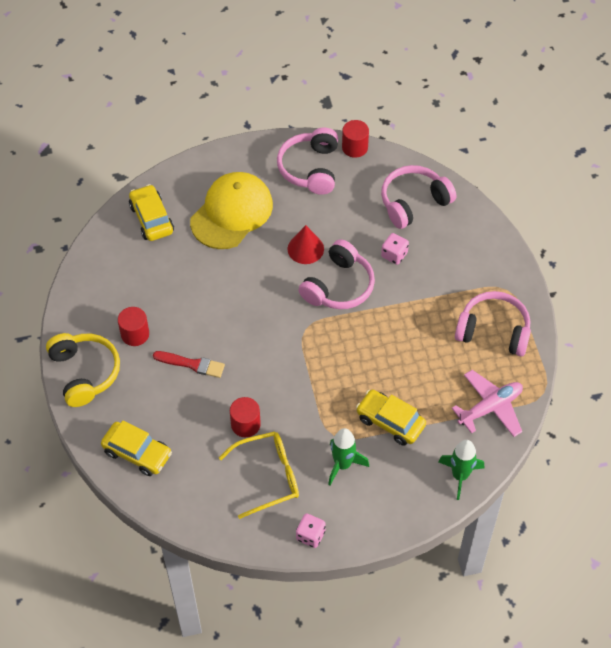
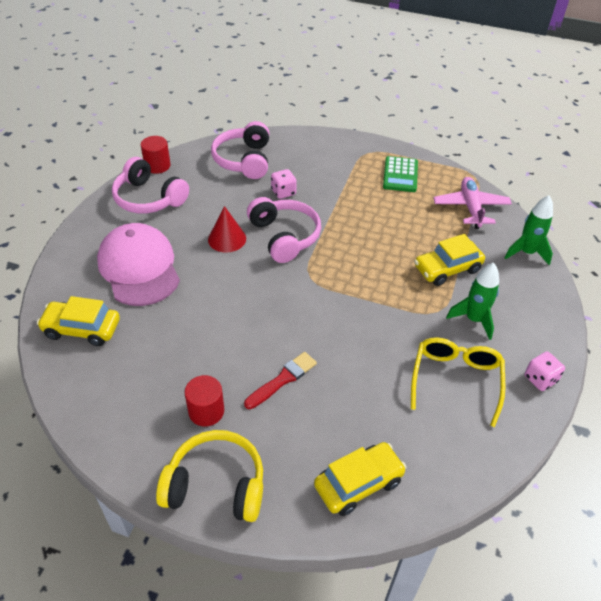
camera: 60 degrees left, 10 degrees down
(232, 213) = (139, 268): yellow cap -> pink cap
(245, 424) = (384, 370): red cylinder -> none
(493, 331) = (400, 175): pink headphones -> green calculator

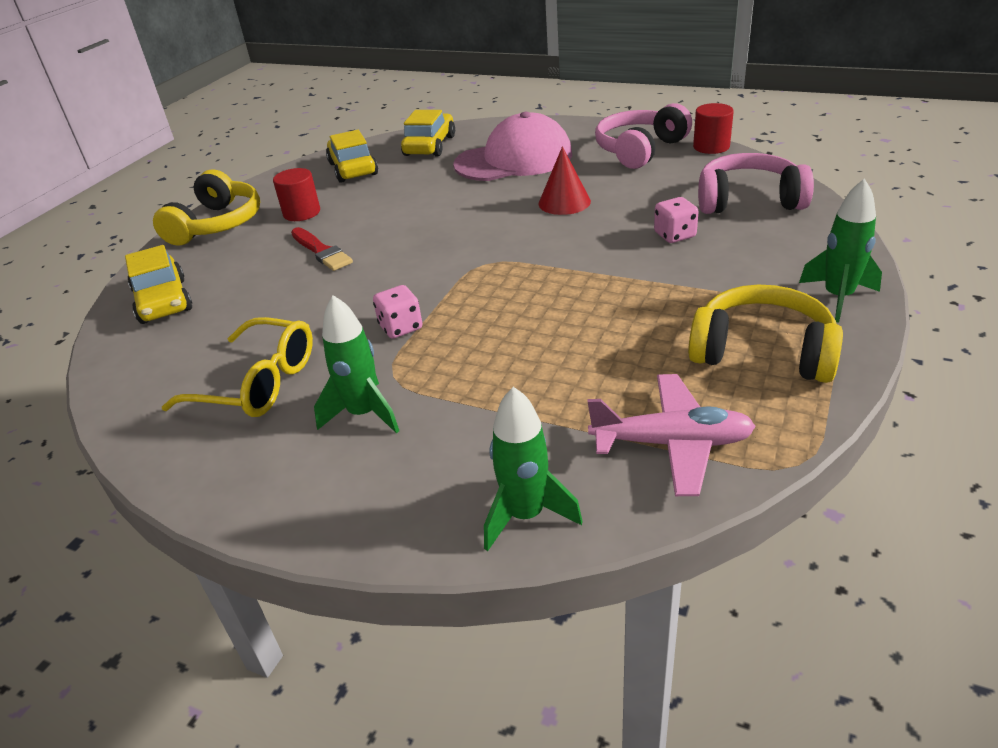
camera: 100 degrees right, 10 degrees down
(284, 236) = (570, 241): pink headphones -> none
(353, 147) = (838, 297): none -> green rocket
(400, 175) = (762, 352): green calculator -> yellow headphones
(447, 269) = (488, 394): yellow car -> yellow car (353, 169)
(540, 379) = (215, 478): pink dice -> pink dice (400, 327)

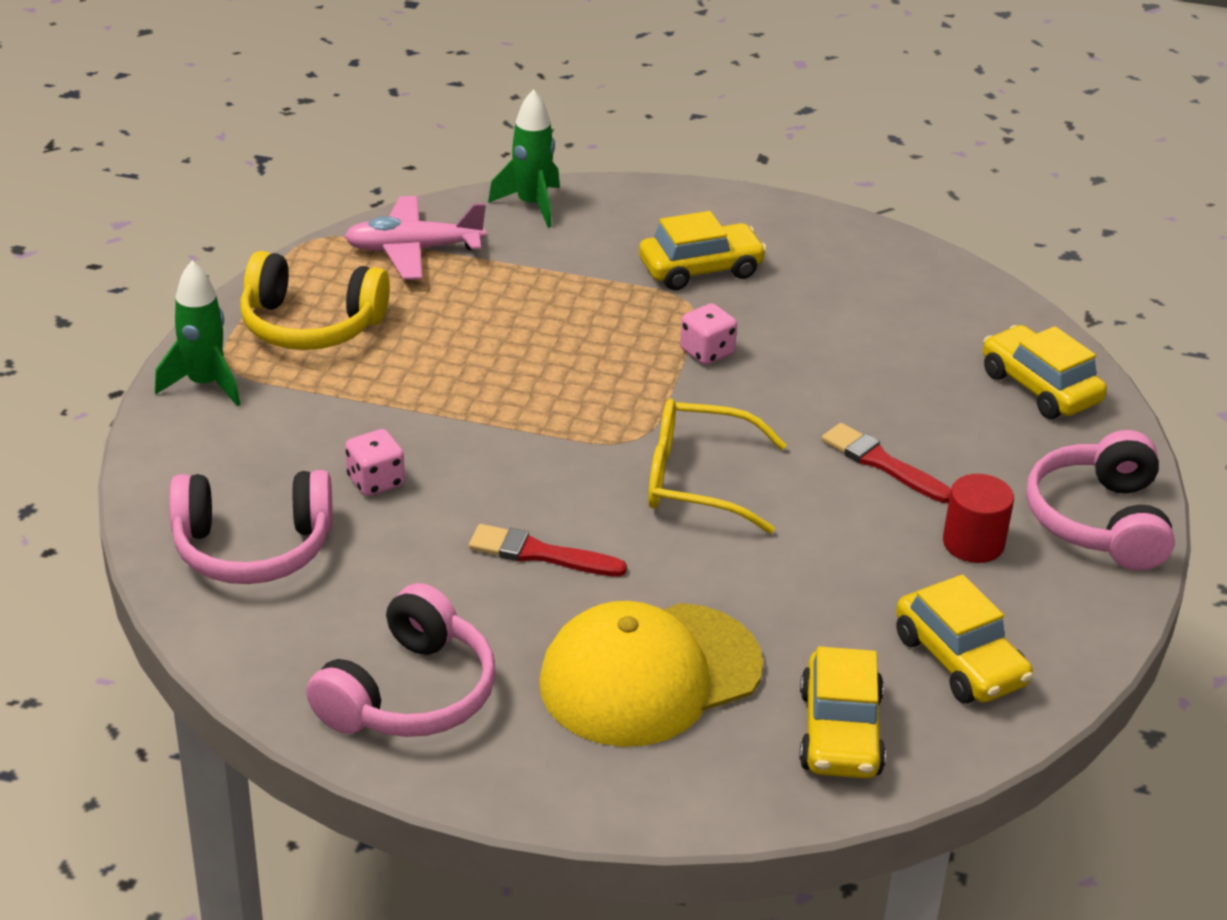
camera: 165 degrees right, 0 degrees up
(217, 224) = (1099, 521): yellow headphones -> pink headphones
(258, 383) = (829, 294): yellow glasses -> yellow glasses (697, 480)
(364, 414) = (700, 269): green rocket -> yellow car
(514, 159) = (649, 675): pink cap -> yellow cap
(564, 202) = (540, 554): red cone -> red brush
(711, 147) = (274, 697): red cylinder -> none

